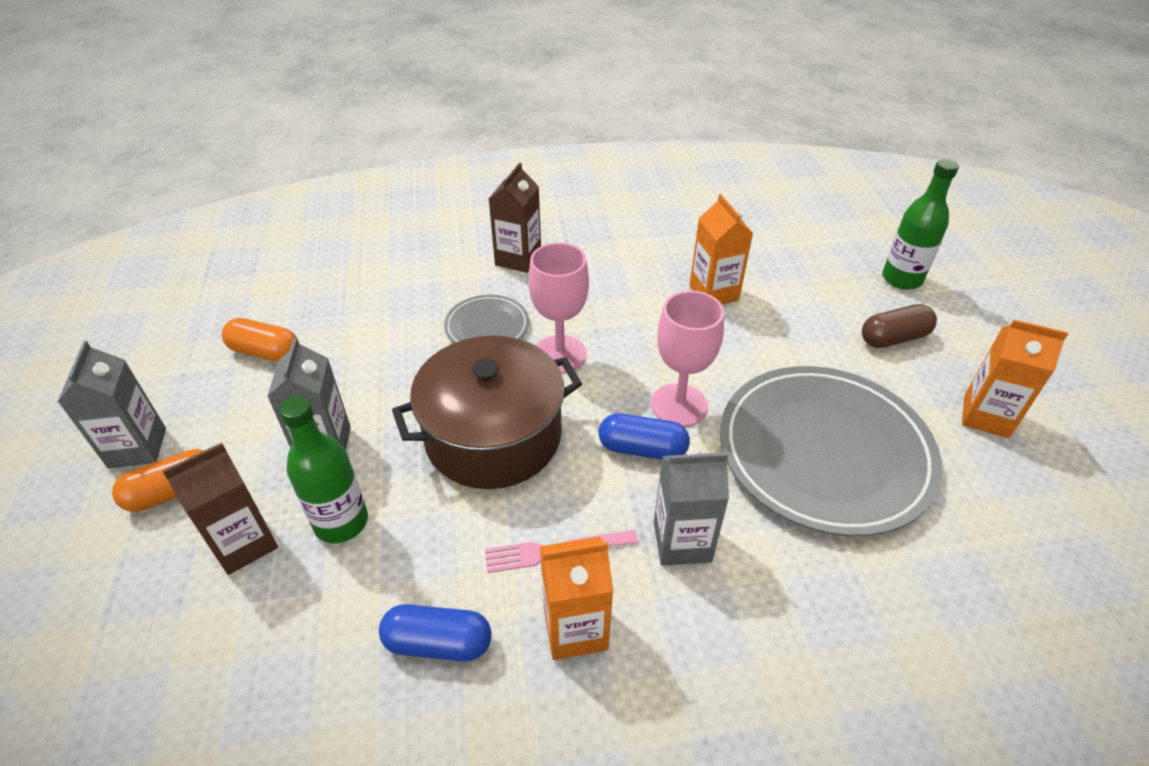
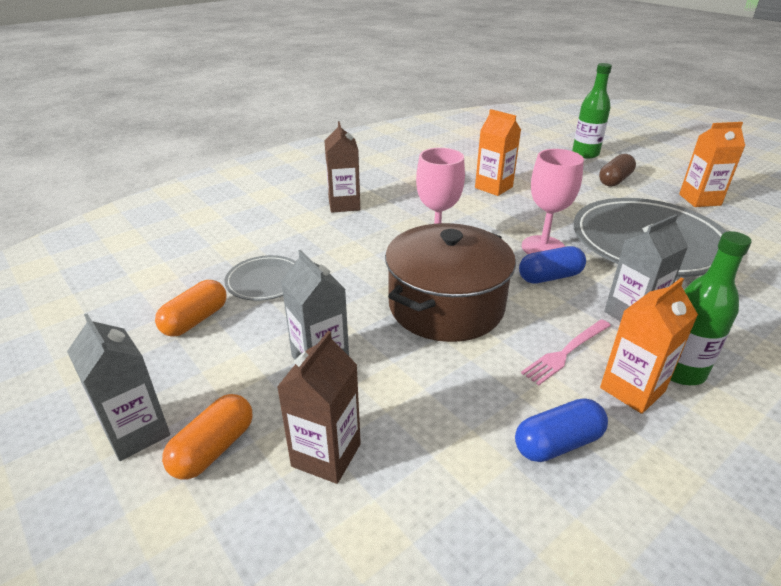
camera: 30 degrees left, 10 degrees down
(265, 352) = (195, 320): orange capsule -> orange capsule turned 45 degrees counterclockwise
(341, 522) = (394, 403): green bottle -> green bottle (680, 371)
(487, 326) = (366, 247): grey plate -> grey plate (265, 281)

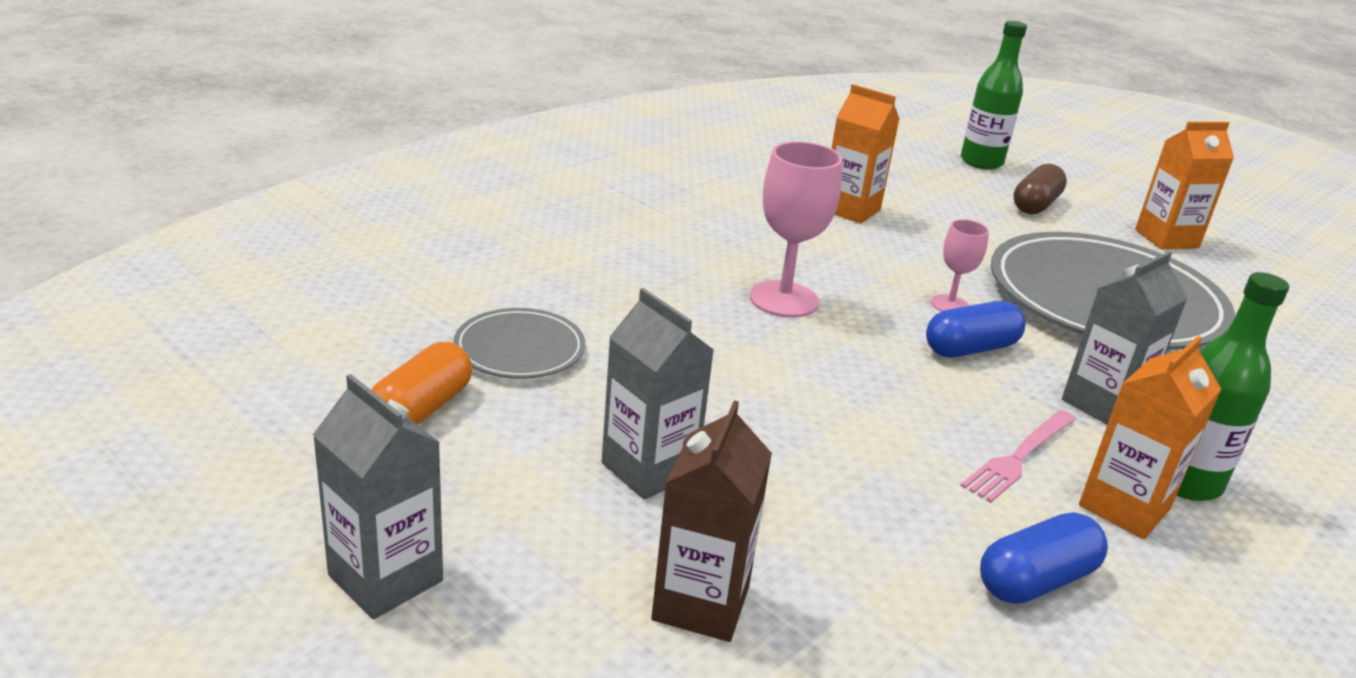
camera: 10 degrees left, 5 degrees down
(213, 448) = (520, 598): orange capsule -> none
(344, 205) = (614, 230): brown carton -> none
(446, 306) = (823, 390): brown pot -> none
(543, 247) = (950, 305): pink goblet -> pink goblet, size x0.57

